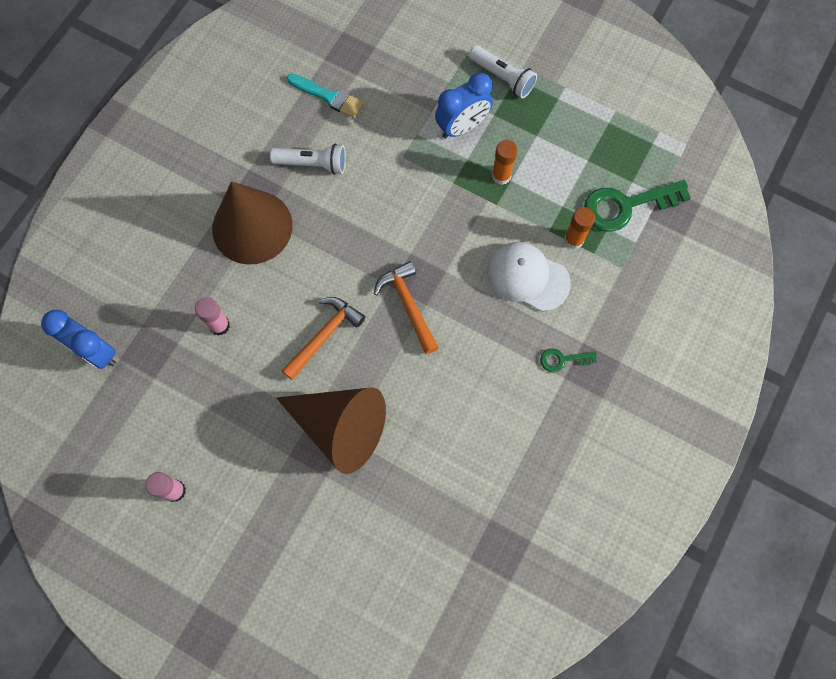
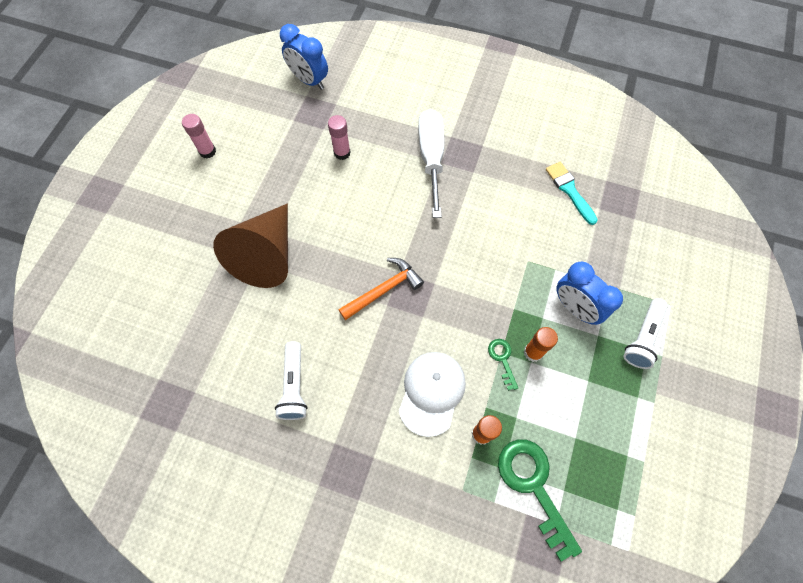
camera: 80 degrees right, 5 degrees down
(96, 352) = (309, 80): blue clock -> blue clock turned 75 degrees counterclockwise
(252, 227) = (431, 158): brown cone -> white screwdriver
(312, 164) = (500, 190): white flashlight -> white flashlight (294, 385)
(324, 336) = (345, 228): orange hammer -> none
(328, 97) = (569, 190): turquoise brush -> turquoise brush turned 135 degrees clockwise
(562, 360) = (352, 439): green key -> green key (502, 359)

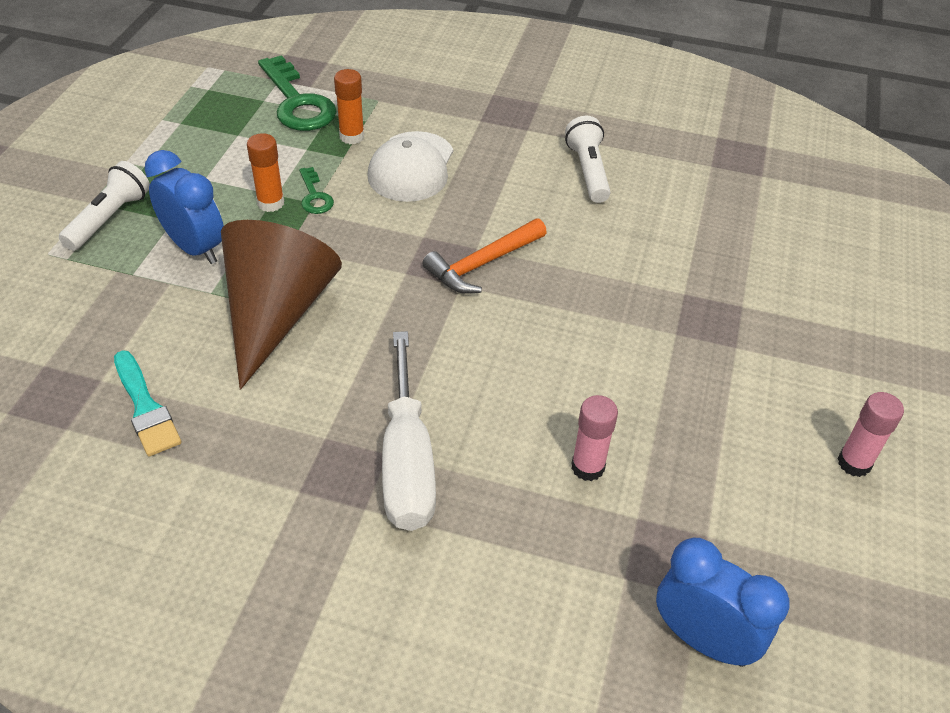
camera: 175 degrees right, 20 degrees down
(267, 255) = (674, 303): brown cone -> brown cone (276, 314)

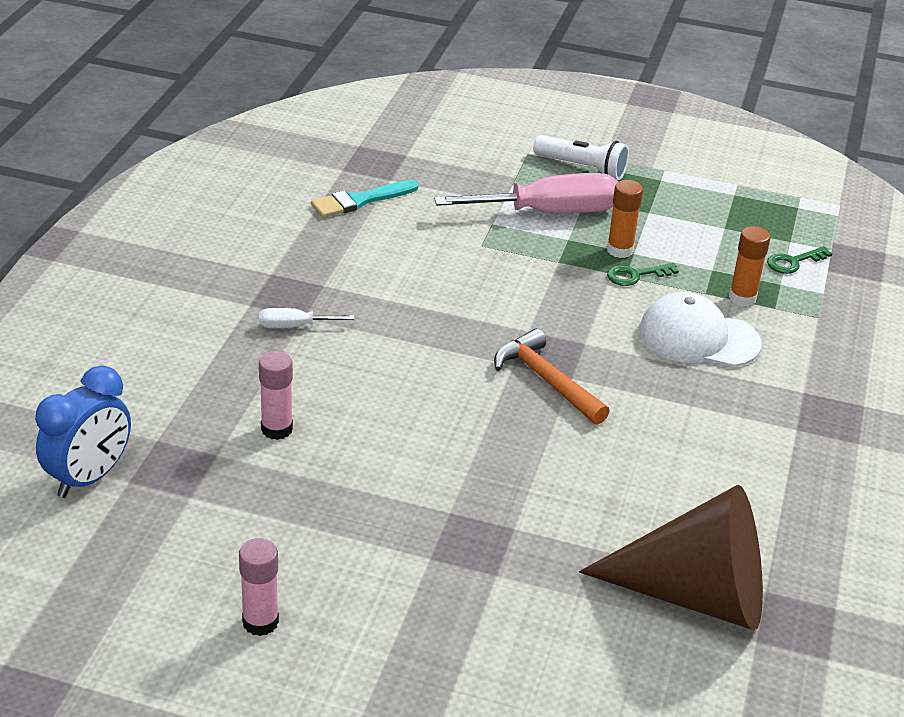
camera: 90 degrees right, 10 degrees down
(195, 248) = (549, 212): blue clock -> pink screwdriver
(276, 314) = (467, 257): brown cone -> brown cone (694, 595)
(297, 102) = (793, 262): green key -> green key, size x0.49
(407, 462) = (294, 326): white screwdriver -> white screwdriver, size x0.46
(588, 171) = (724, 473): white flashlight -> none

